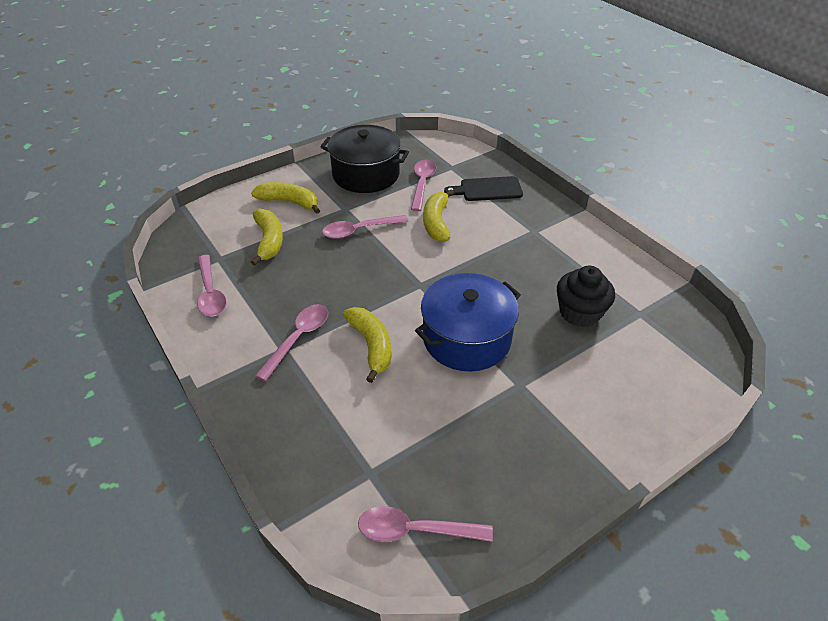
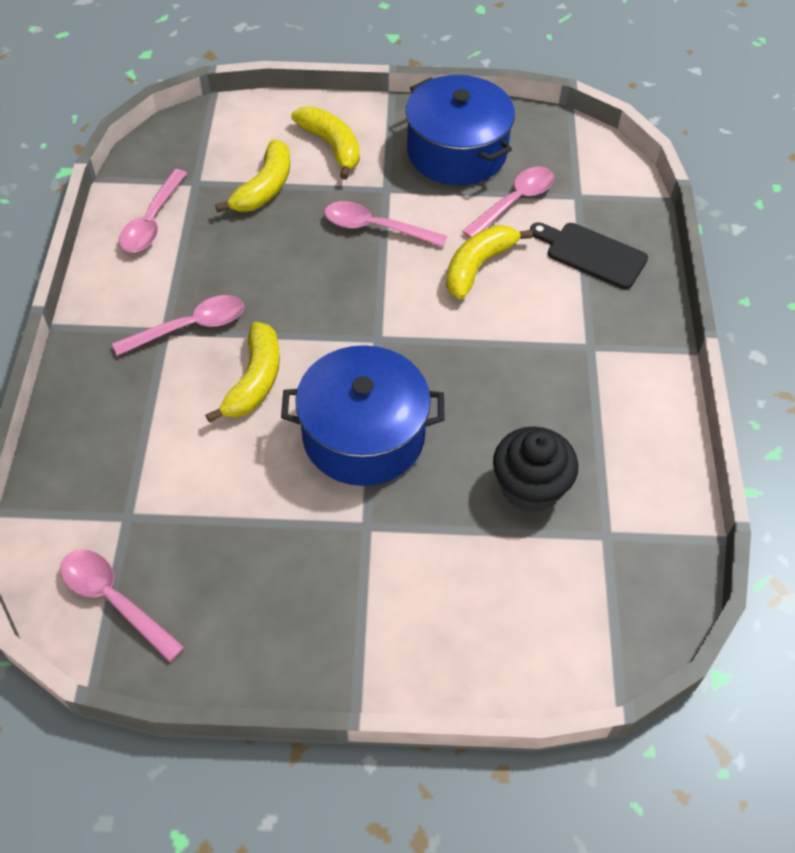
camera: 35 degrees right, 10 degrees up
(366, 174) = (457, 152): black pot -> blue pot

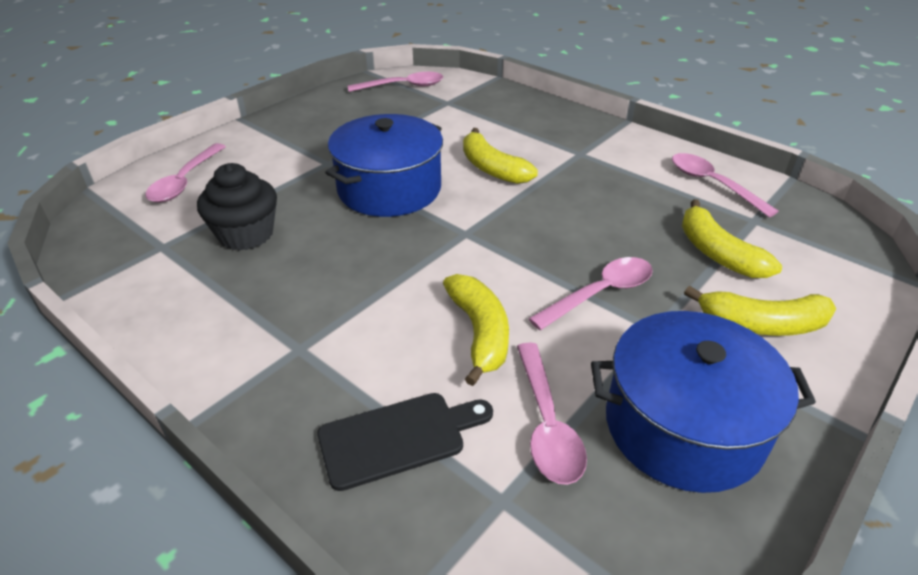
camera: 130 degrees right, 15 degrees down
(190, 327) = (573, 162): pink spoon -> pink spoon (185, 181)

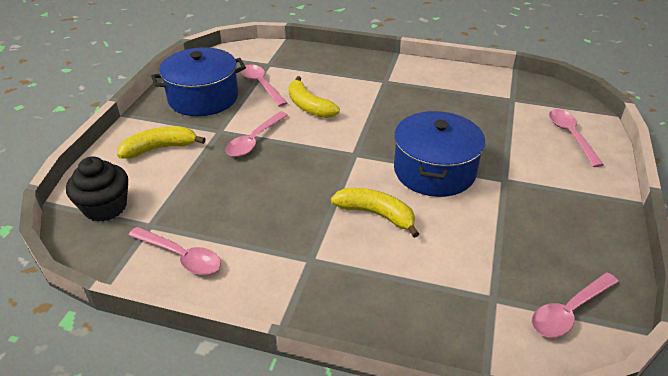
camera: 155 degrees right, 0 degrees up
(246, 234) = (480, 116): black cupcake -> black cupcake (105, 207)
(398, 438) = (317, 68): black cutting board -> none
(717, 253) = (182, 187): yellow banana -> none

